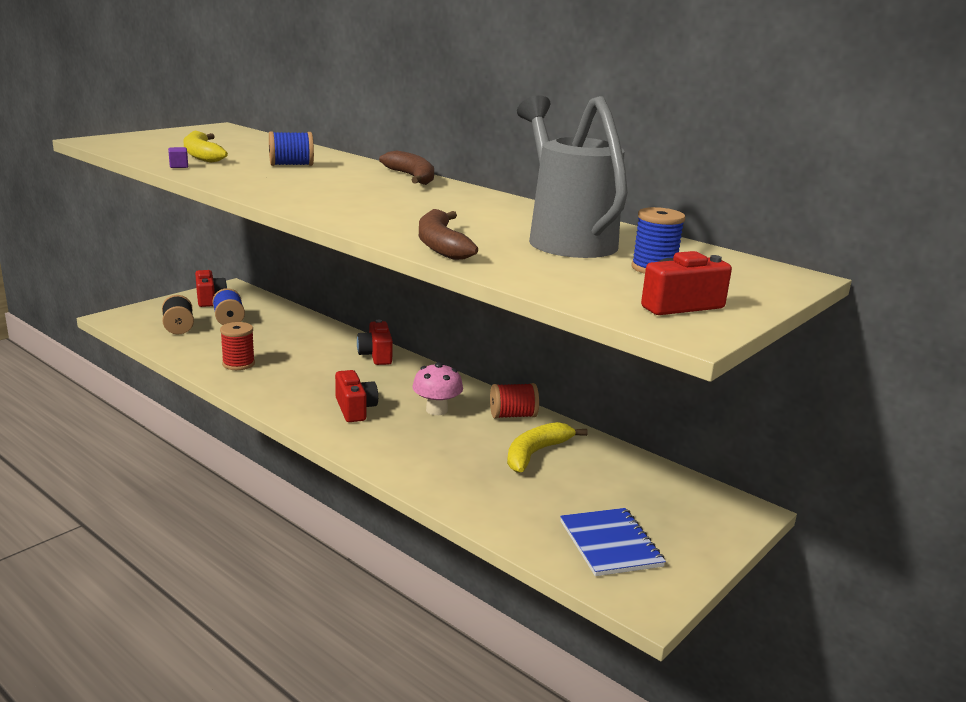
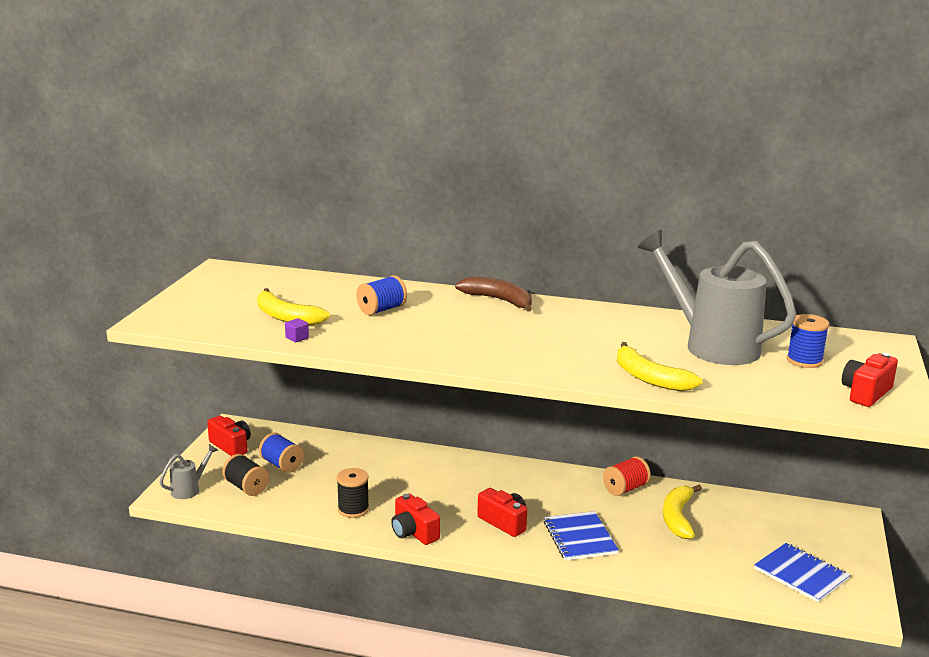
camera: 25 degrees left, 0 degrees up
(135, 318) = (189, 489): none -> grey watering can
(238, 364) = (353, 509): red spool -> black spool
(376, 355) = (456, 463): red camera -> red camera (413, 532)
(409, 441) = (579, 538): none -> blue notebook
(436, 410) = (566, 502): pink mushroom -> none
(441, 245) = (649, 378): brown banana -> yellow banana

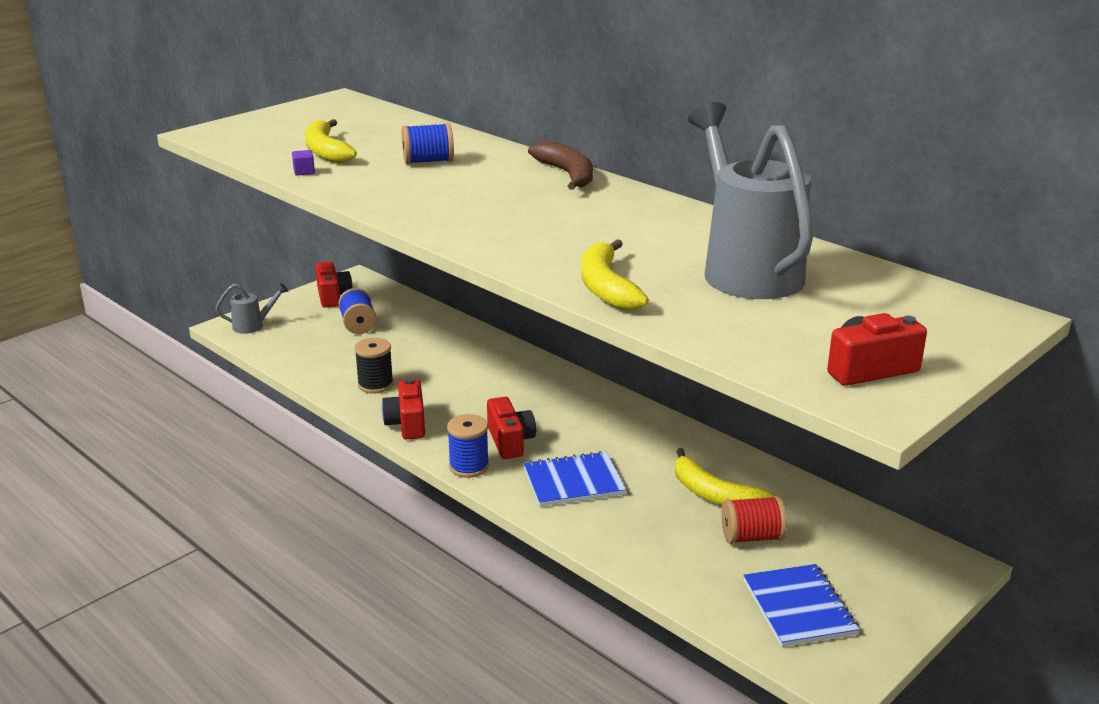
camera: 30 degrees right, 5 degrees up
(246, 487) = (303, 337): black spool -> none
(579, 538) = (573, 481): blue notebook -> blue notebook turned 60 degrees clockwise
(625, 488) = (688, 445): red spool -> red spool (751, 537)
(678, 517) = (715, 495): yellow banana -> yellow banana turned 90 degrees counterclockwise
(804, 361) = (844, 313): blue spool -> blue spool (469, 466)

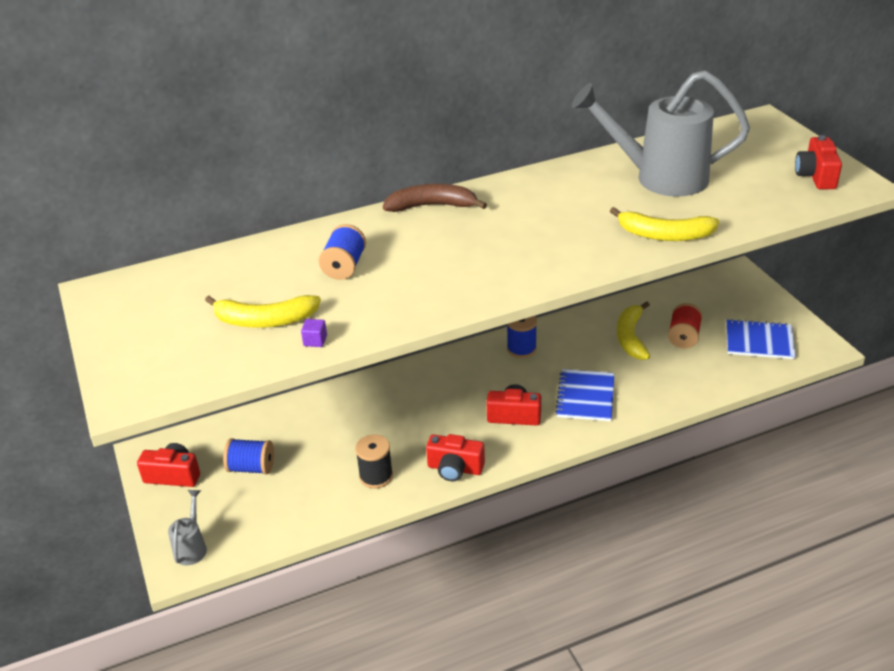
camera: 65 degrees left, 10 degrees up
(469, 466) = (539, 446): blue spool -> blue spool (521, 349)
(715, 495) = (631, 337): yellow banana -> yellow banana turned 120 degrees clockwise

